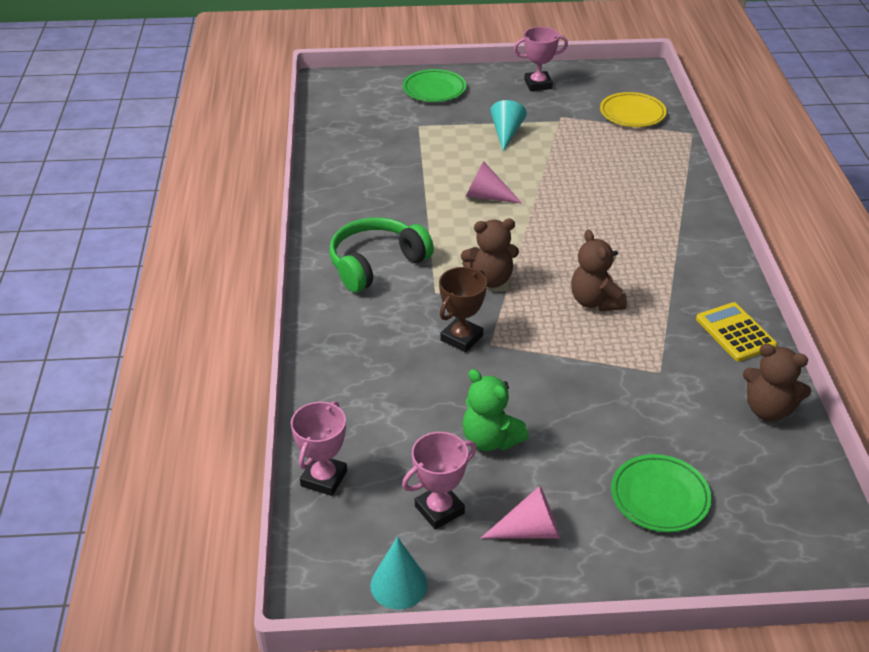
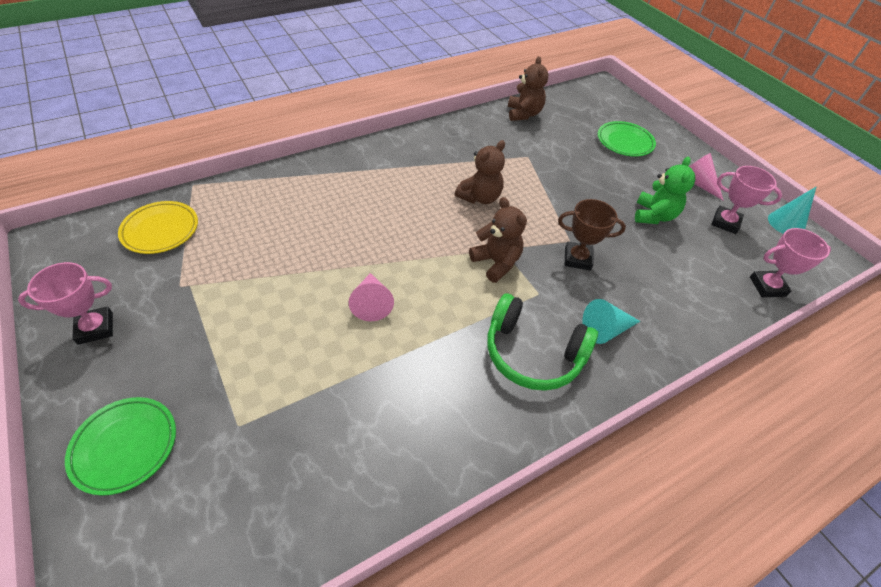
camera: 120 degrees left, 10 degrees up
(506, 133) = (233, 324): turquoise cone -> turquoise cone (605, 329)
(538, 84) = (95, 328): pink trophy -> pink trophy turned 75 degrees counterclockwise
(735, 332) = (464, 132): yellow calculator -> none

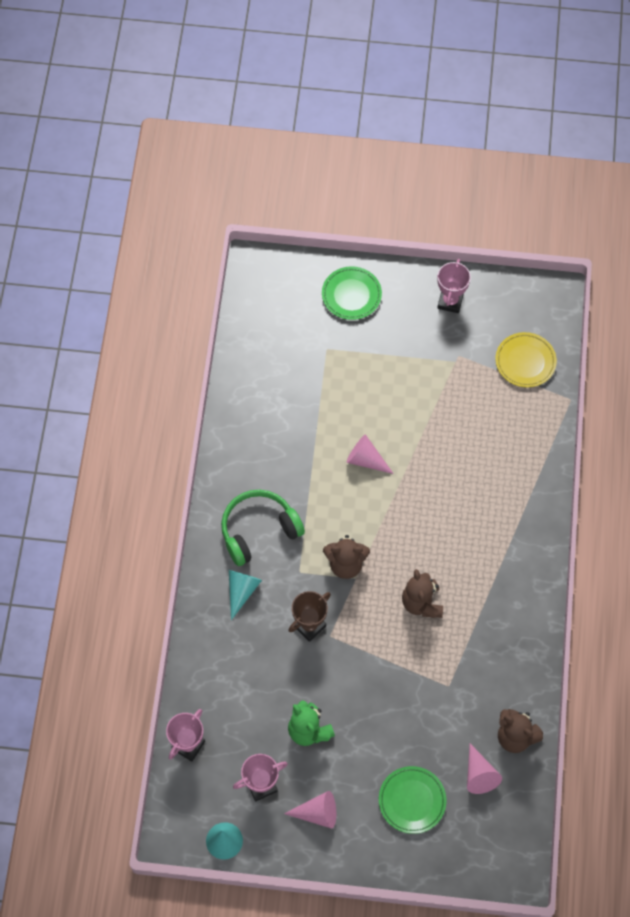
camera: 130 degrees right, 15 degrees up
(568, 120) = (479, 774): none -> pink cone

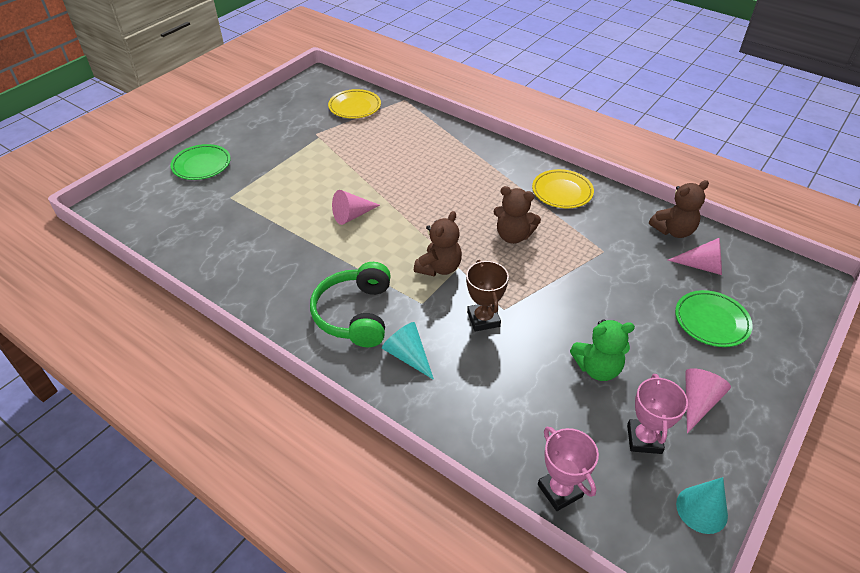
camera: 60 degrees left, 20 degrees down
(450, 301) = (268, 121): pink trophy -> none
(511, 618) = (562, 192): none -> yellow plate

